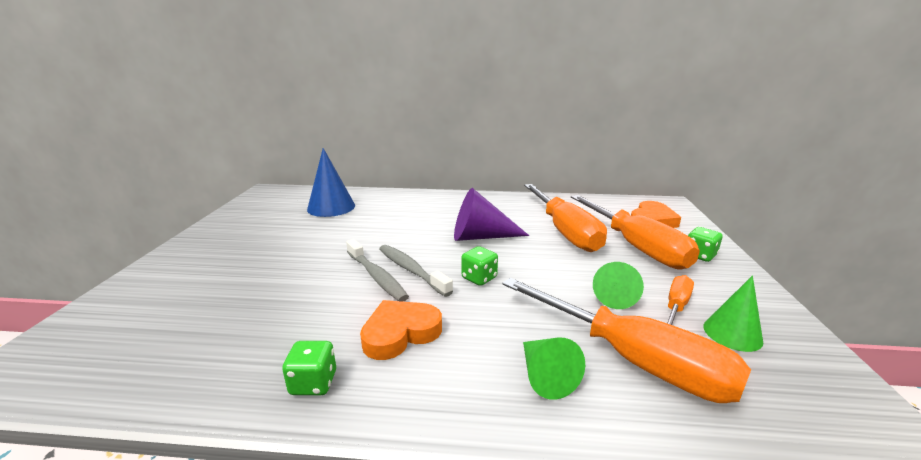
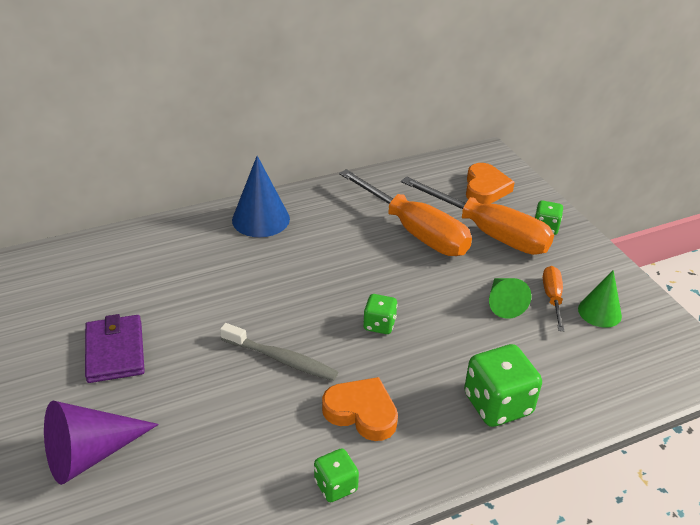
camera: 30 degrees left, 15 degrees up
(276, 241) = (115, 351): none -> purple wallet
(331, 207) = (121, 274): blue cone -> blue cone (261, 219)
(400, 333) = (361, 412): orange heart -> orange heart turned 90 degrees clockwise
(411, 270) = (307, 338): grey toothbrush -> none
(481, 237) = (339, 267): purple cone -> purple cone (91, 454)
(545, 376) = (497, 404): green cone -> green dice
(632, 359) = (546, 364): orange screwdriver -> none

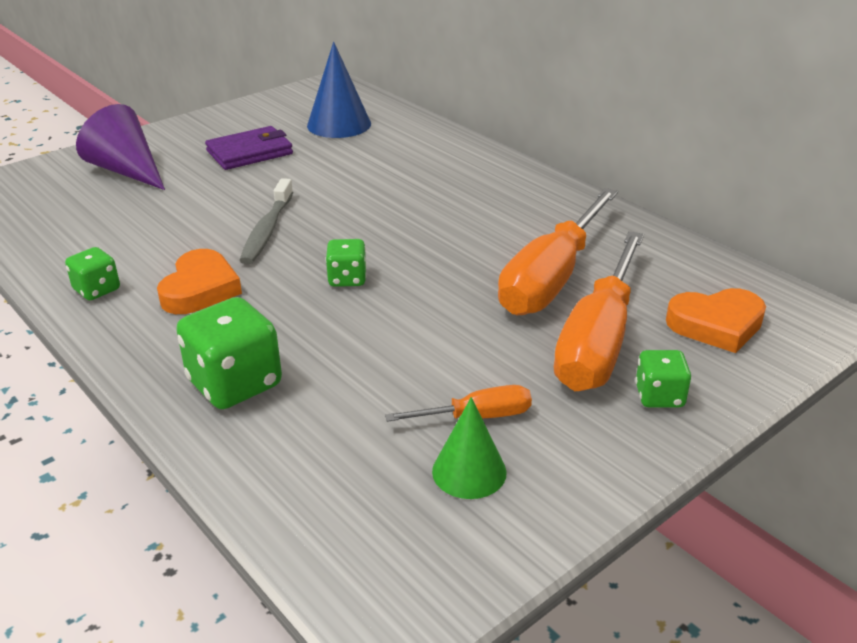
camera: 75 degrees right, 5 degrees down
(261, 219) = (495, 176): blue cone -> blue cone (339, 124)
(503, 303) = (438, 370): green cone -> none

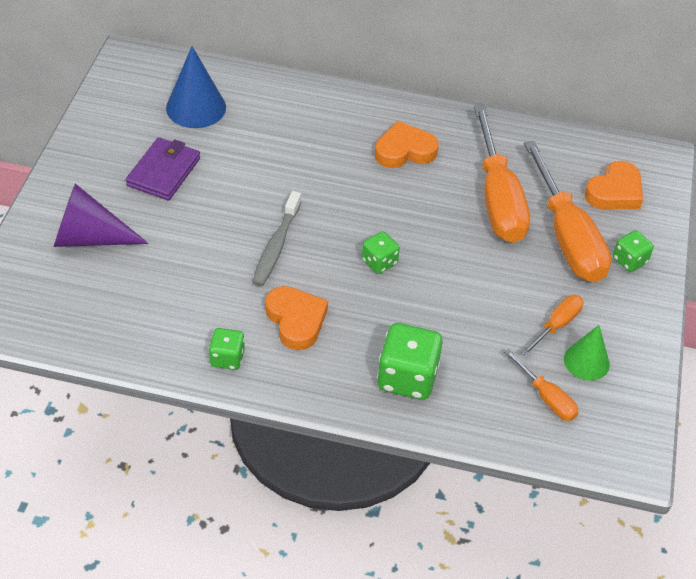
camera: 40 degrees left, 15 degrees up
(267, 230) = (276, 246): grey toothbrush -> grey toothbrush turned 45 degrees clockwise
(367, 482) = (546, 397): none -> orange screwdriver
(495, 209) = (404, 150): none -> orange heart

